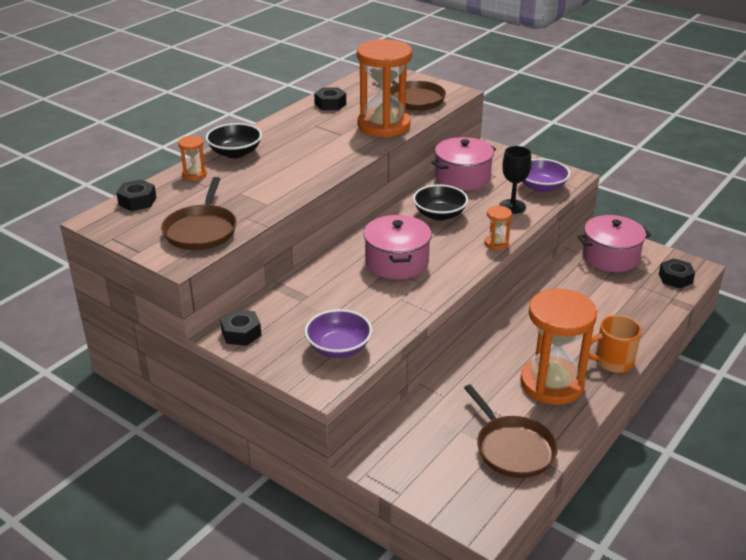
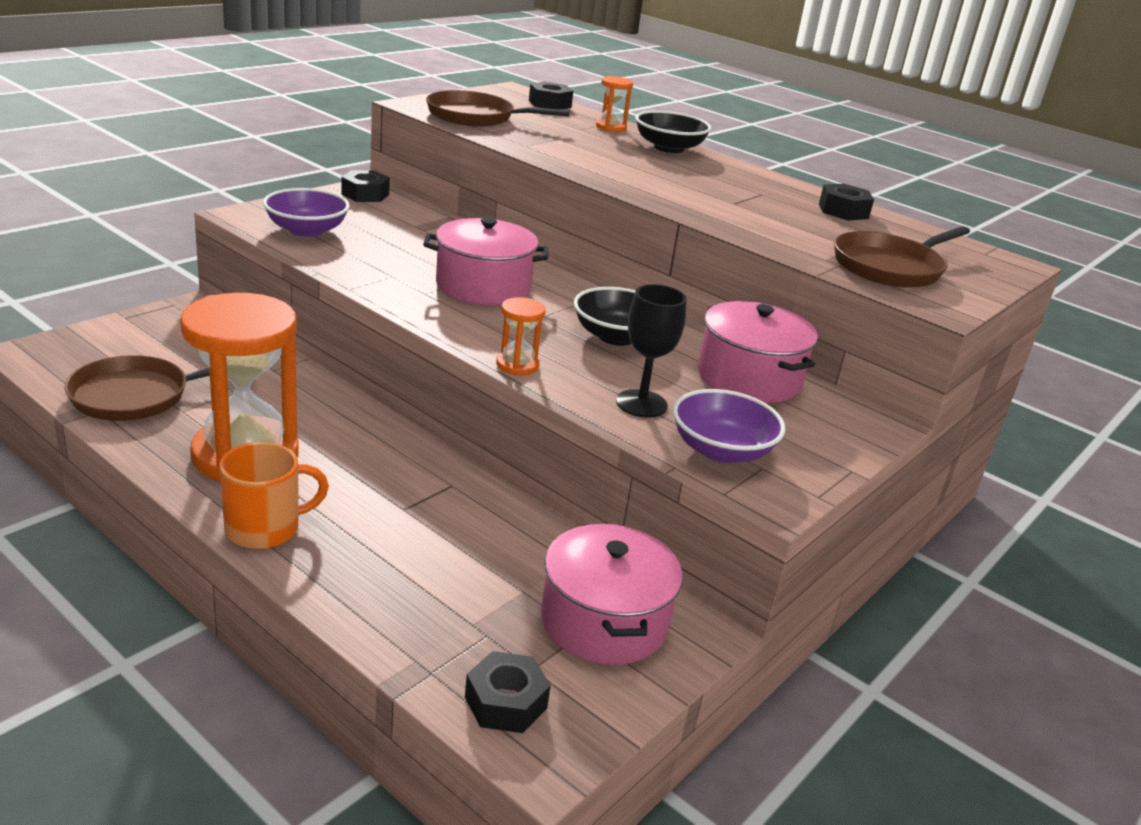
camera: 90 degrees right, 5 degrees down
(383, 125) = (772, 231): orange hourglass -> none
(612, 361) = (265, 528): orange mug -> orange mug turned 75 degrees clockwise

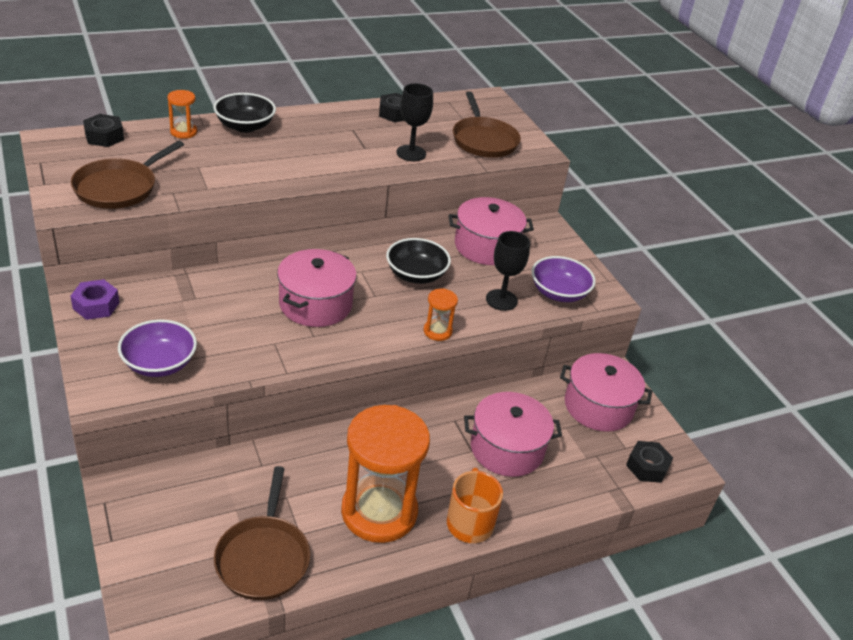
camera: 65 degrees left, 10 degrees up
(365, 194) = (96, 305): black nut -> purple nut
(431, 539) = (507, 449): none -> pink pot
(770, 227) = (411, 153): none -> black goblet

